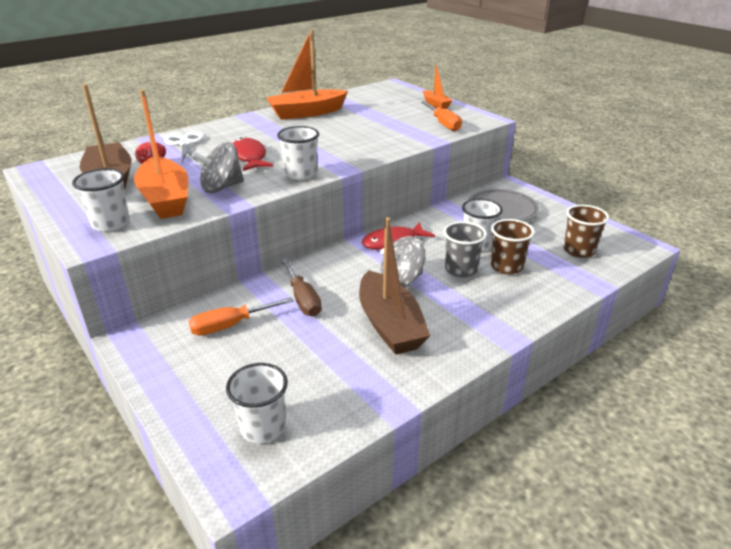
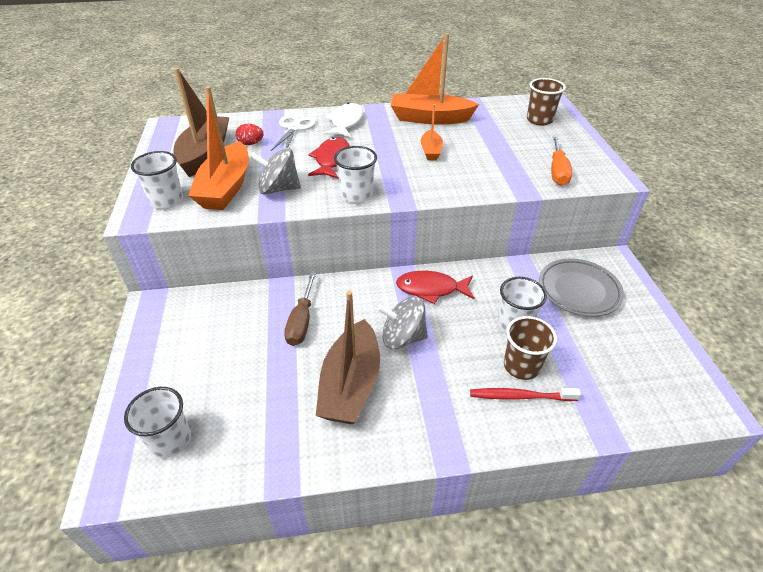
camera: 30 degrees right, 10 degrees up
(231, 325) = (227, 324): orange screwdriver -> none
(232, 130) = (346, 122): none -> white fish
(435, 104) = (574, 141): orange boat -> orange boat (431, 151)
(460, 269) = (470, 349): grey cup -> none
(523, 284) = (520, 396): none -> red toothbrush
(578, 251) = (624, 380): brown cup -> brown cup (539, 120)

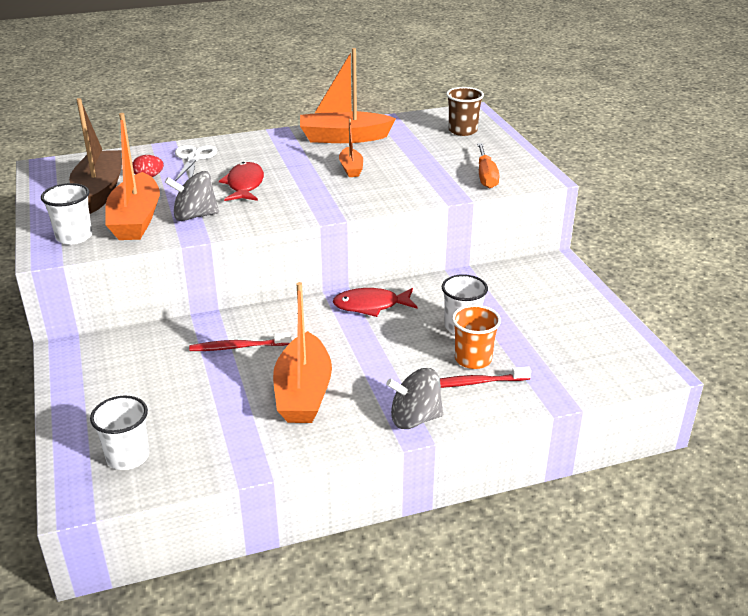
camera: 10 degrees left, 10 degrees down
(301, 321) = (238, 347): brown screwdriver -> red toothbrush
(346, 122) = (251, 148): white fish -> none
(350, 384) = (303, 393): brown boat -> orange boat
(357, 195) = (281, 214): white cup -> none
(403, 337) = (349, 349): grey spinning top -> grey spinning top (415, 418)
(521, 366) = (473, 359): brown cup -> orange cup
(578, 290) = (524, 292): grey plate -> none

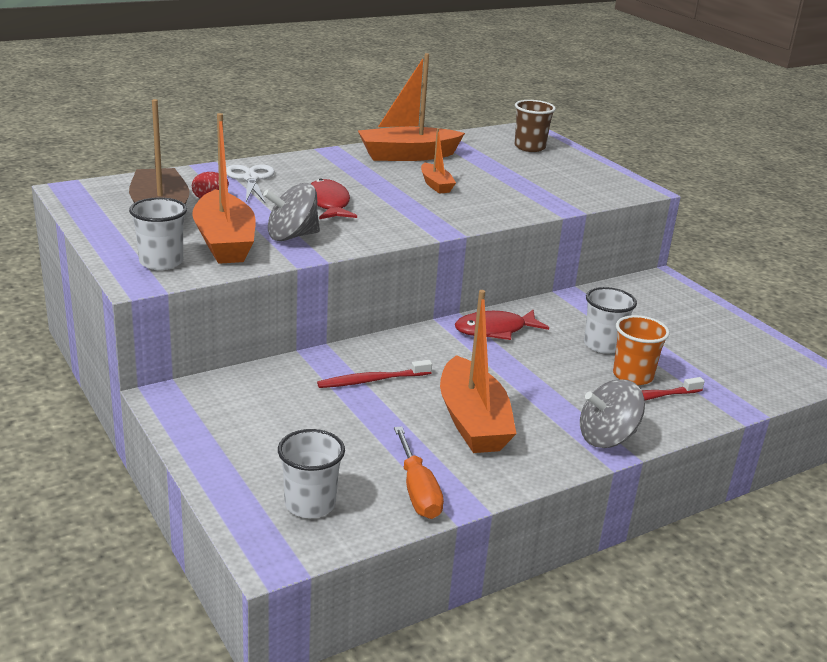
camera: 15 degrees left, 5 degrees down
(486, 176) = (583, 189): orange screwdriver -> orange screwdriver (417, 490)

